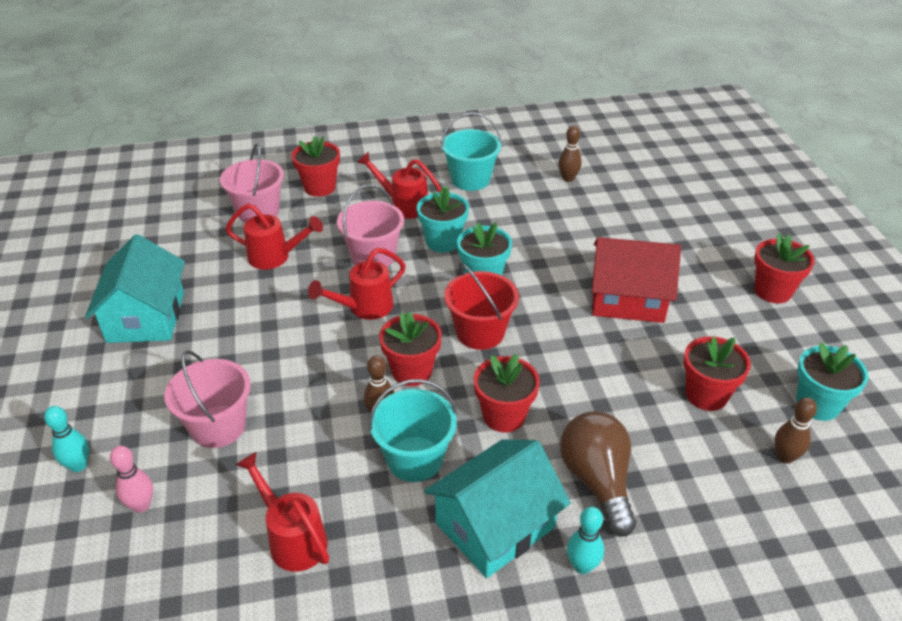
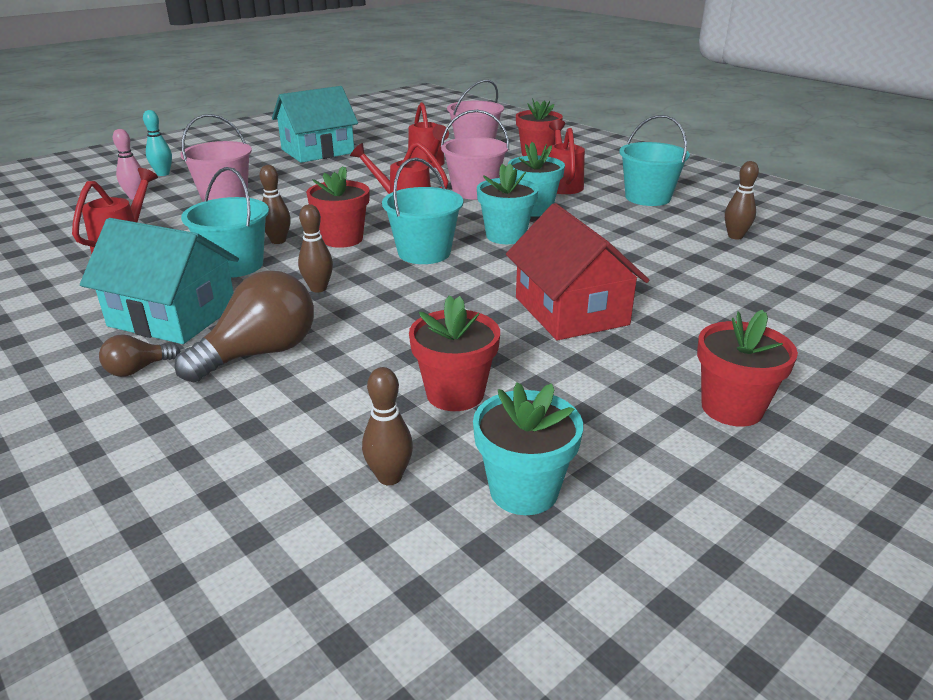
camera: 60 degrees right, 10 degrees down
(480, 332) = (424, 253): red bucket -> turquoise bucket
(504, 416) = (318, 288): red flower pot -> brown bowling pin
(582, 566) = (138, 369): turquoise bowling pin -> brown light bulb

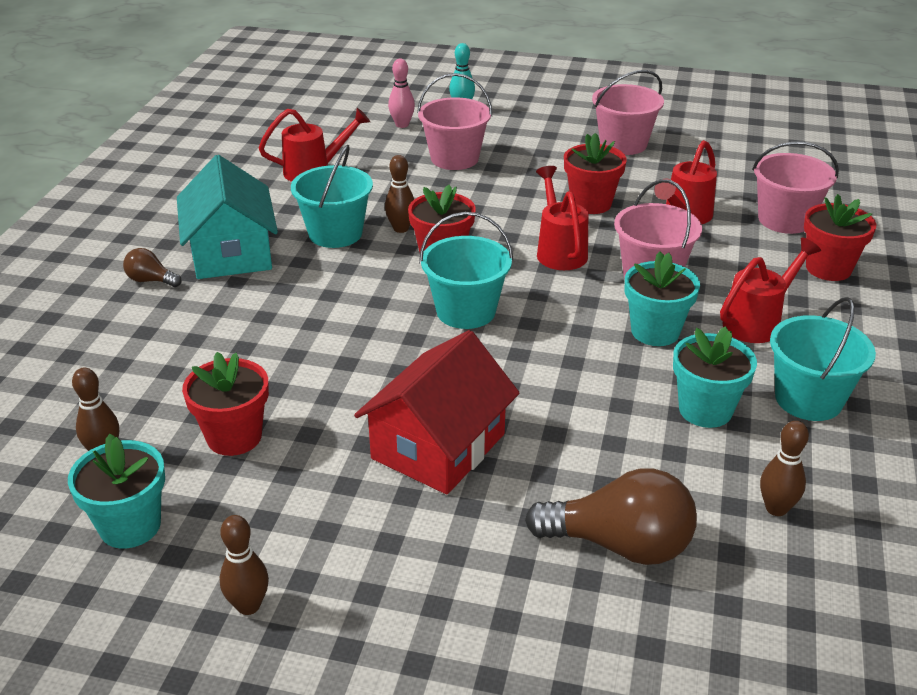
camera: 55 degrees right, 5 degrees up
(260, 353) = (214, 317): brown light bulb -> brown light bulb (620, 545)
(317, 151) = (623, 144): turquoise house -> pink bucket
(318, 288) = (338, 291): brown bowling pin -> brown bowling pin (248, 605)
(506, 236) = (562, 341): turquoise flower pot -> turquoise flower pot (705, 410)
(731, 408) = (343, 614): red flower pot -> red flower pot (591, 203)

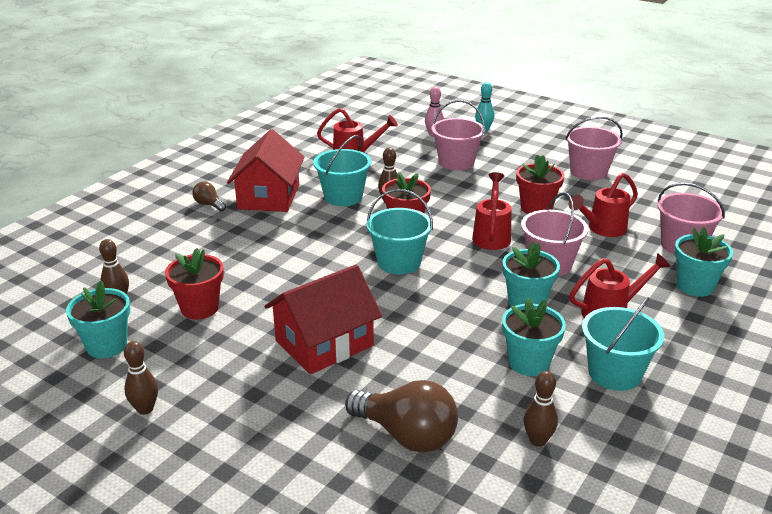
camera: 20 degrees right, 5 degrees down
(231, 252) = (269, 197): turquoise house -> red house
(828, 268) = (695, 286): red flower pot -> turquoise flower pot

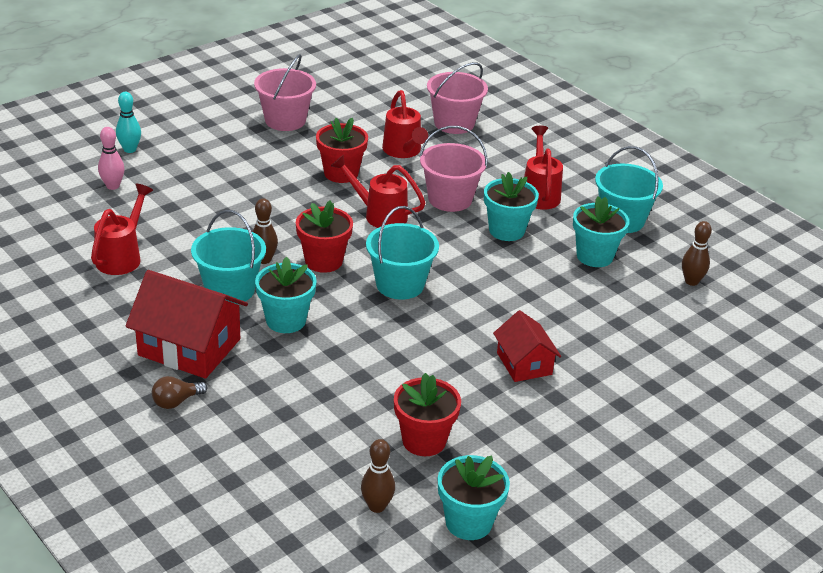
camera: 75 degrees left, 5 degrees up
(145, 409) = (590, 500): brown bowling pin -> none
(324, 343) = (524, 363): red house -> red house, size x0.60
(406, 435) = (669, 344): brown light bulb -> none
(456, 162) = (201, 191): pink bucket -> none
(695, 286) = (519, 141): turquoise flower pot -> turquoise flower pot (286, 320)

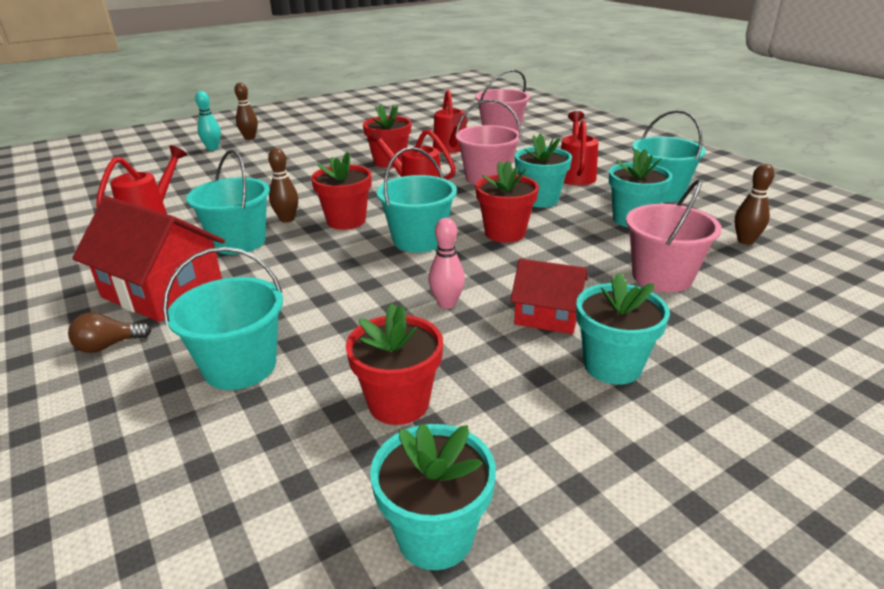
camera: 10 degrees right, 5 degrees down
(113, 186) = (181, 169): pink bowling pin -> pink bowling pin (447, 304)
(285, 120) = (355, 132): pink bucket -> pink bucket (662, 277)
(286, 320) = (282, 268): turquoise flower pot -> turquoise flower pot (612, 366)
(293, 416) = (240, 366): none -> turquoise bucket
(377, 506) = (298, 499): brown bowling pin -> brown bowling pin (249, 138)
(478, 275) = (505, 233): none -> red flower pot
(524, 363) = (547, 315): red house -> red house turned 60 degrees counterclockwise

